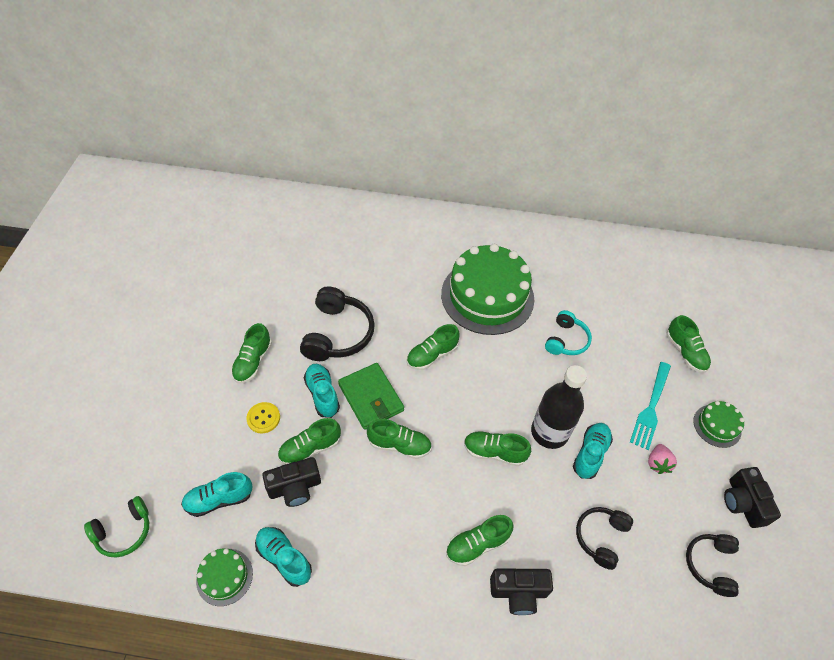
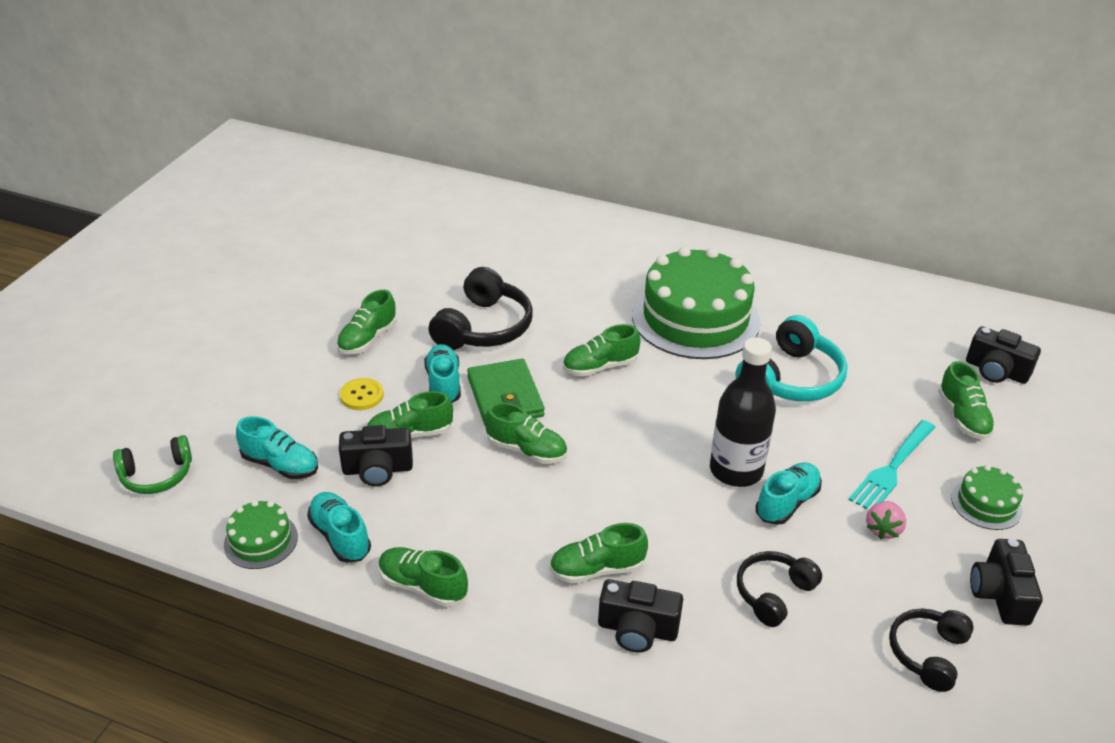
camera: 15 degrees right, 15 degrees down
(219, 499) = (280, 465): turquoise shoe -> turquoise shoe turned 150 degrees counterclockwise
(494, 452) = (652, 478): green shoe -> green shoe (422, 586)
(566, 340) = (791, 379): turquoise headphones -> turquoise headphones, size x1.60
(696, 307) = (996, 371): none -> black camera

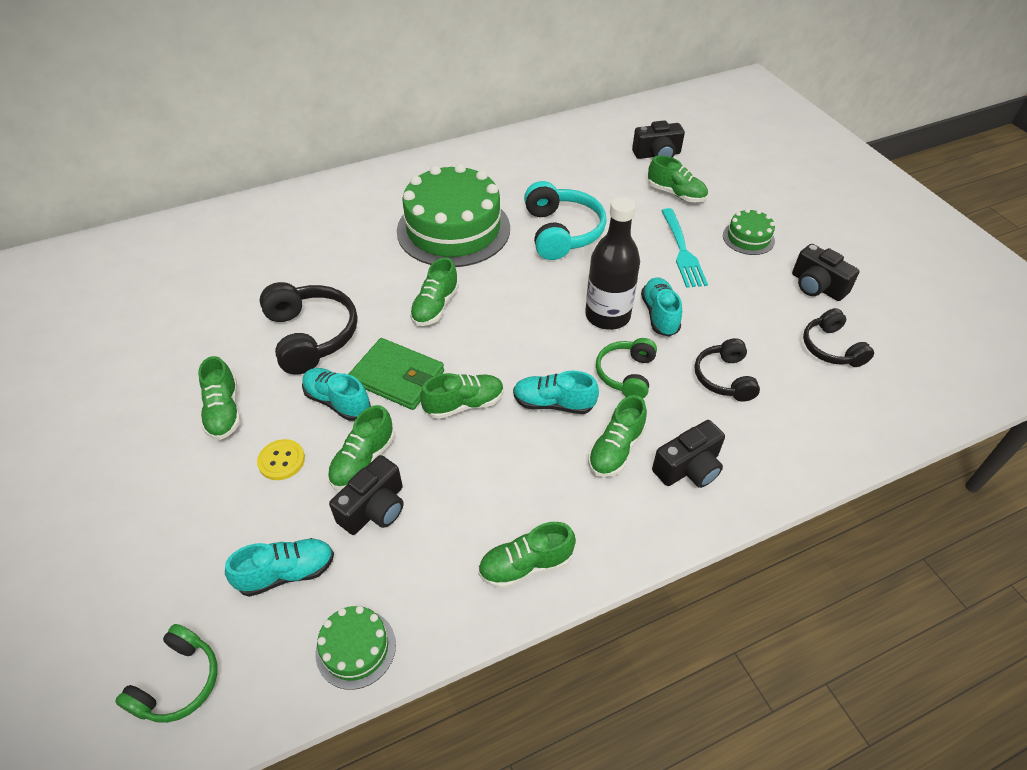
camera: 45 degrees left, 10 degrees up
(340, 536) = (416, 585): turquoise shoe -> turquoise shoe (553, 403)
(686, 524) = (626, 374): none -> green headphones
(883, 529) = (724, 292): pink strawberry -> none

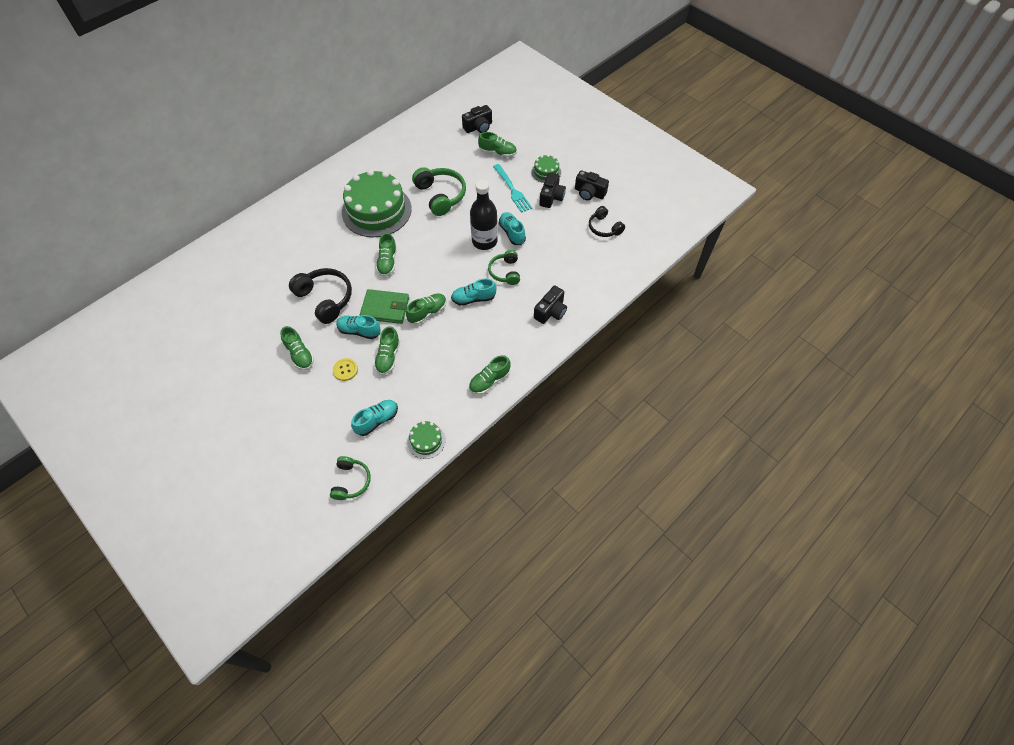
camera: 20 degrees left, 10 degrees up
(374, 508) = (405, 378): black camera -> black camera (551, 197)
(562, 232) = (441, 195): turquoise headphones -> green headphones
(616, 449) = (513, 313): green shoe -> none
(724, 378) = (555, 260): black headphones -> none

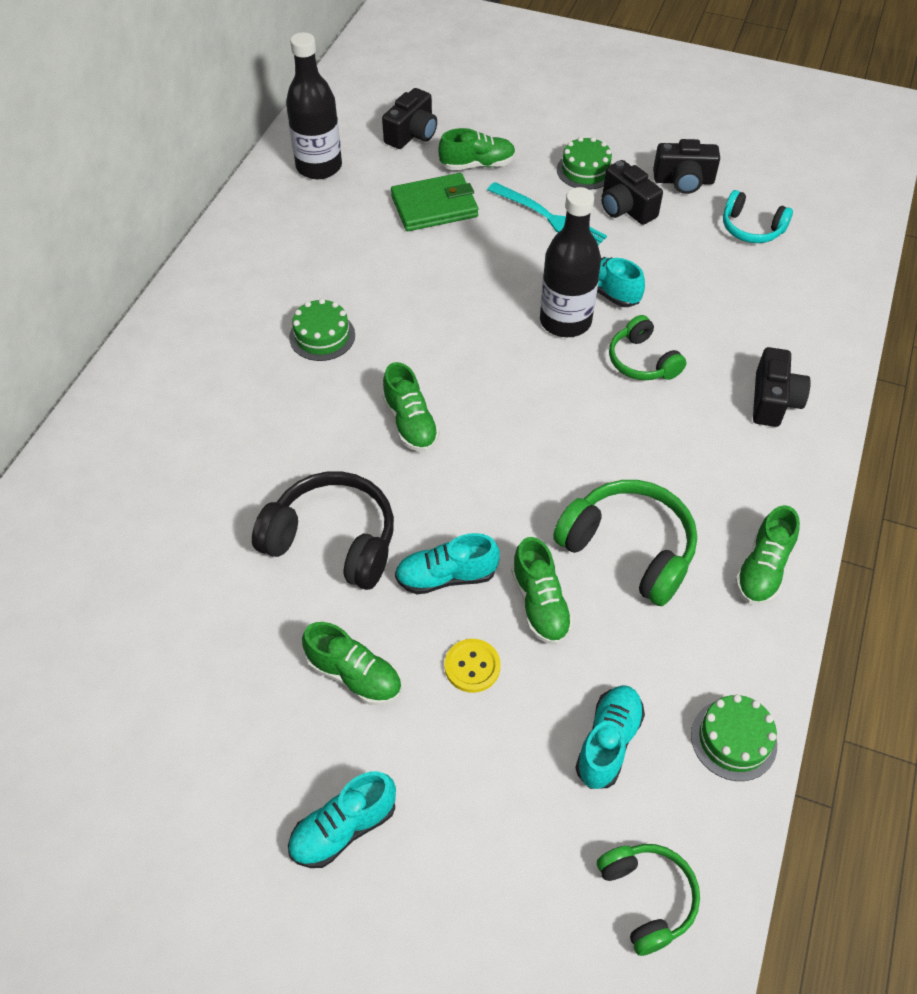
camera: 25 degrees left, 5 degrees down
(376, 210) = (322, 336): green cake -> green cake, size x0.45
(385, 308) = (467, 511): green wallet -> green wallet (434, 206)
(426, 130) = (319, 167): none -> black bottle
(427, 312) = (554, 488): green shoe -> none
(441, 195) = (427, 269): green headphones -> green headphones (629, 549)
(473, 298) = (621, 429): turquoise shoe -> turquoise shoe (343, 828)
(551, 197) = (626, 208): black camera -> black camera turned 150 degrees clockwise
(604, 228) = (751, 228): black headphones -> turquoise headphones

